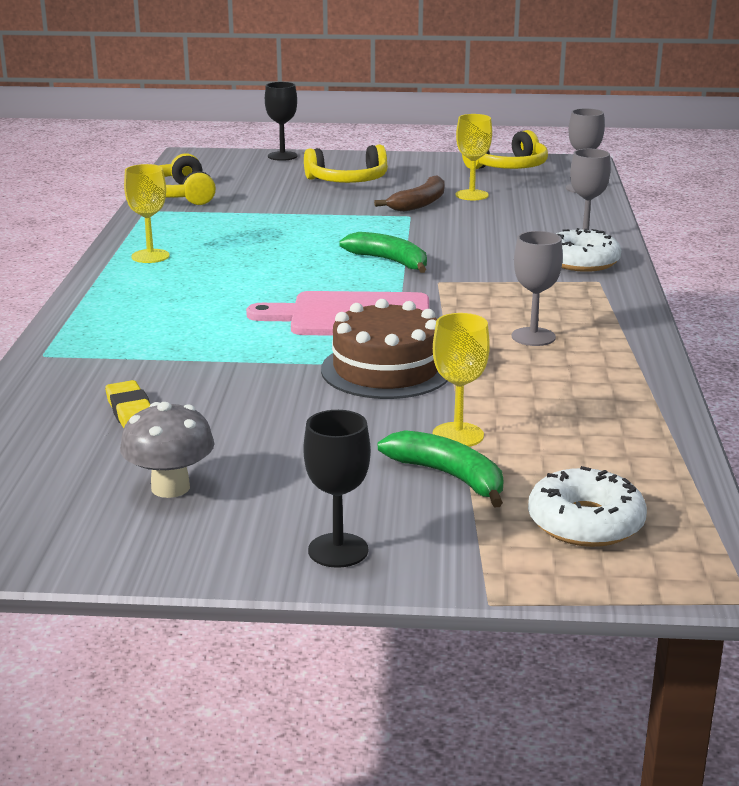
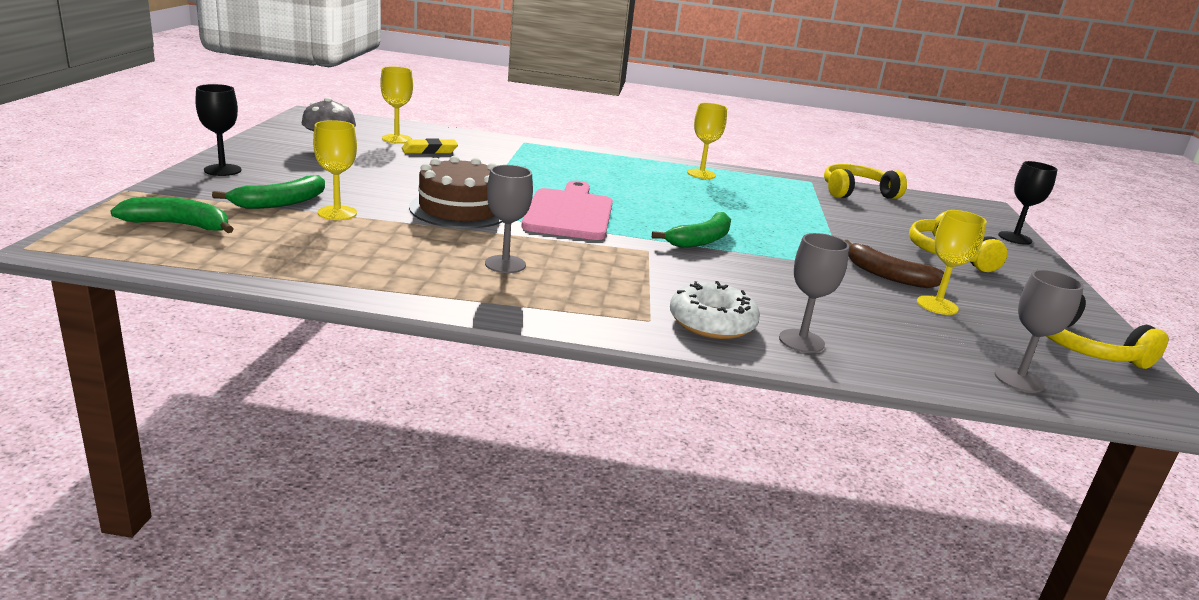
camera: 90 degrees right, 0 degrees up
(72, 445) = (396, 139): none -> yellow goblet
(585, 522) = (179, 225): white donut -> green banana

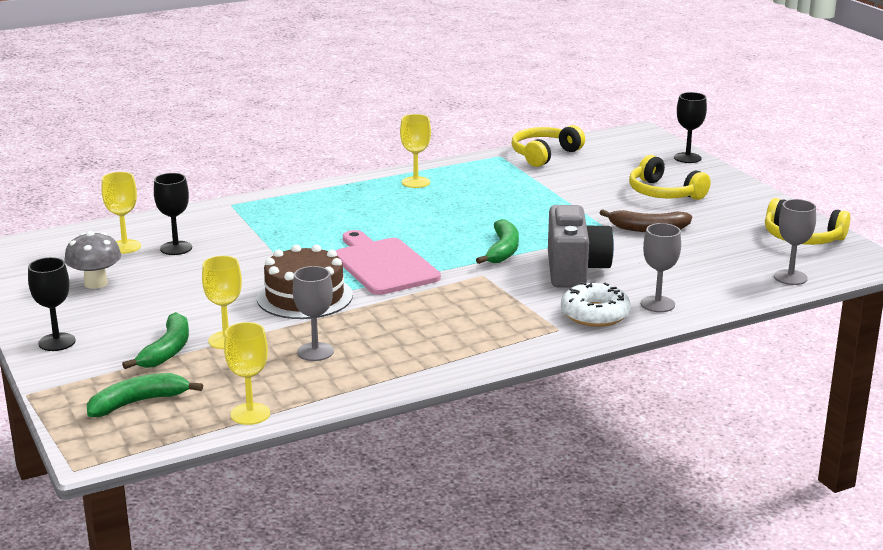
camera: 30 degrees left, 0 degrees up
(429, 151) = (176, 248): yellow eraser -> black goblet
(505, 264) = (413, 329): grey goblet -> grey goblet (315, 352)
(750, 279) = (575, 270): none -> grey camera
(937, 305) = (699, 241): yellow goblet -> yellow goblet (250, 414)

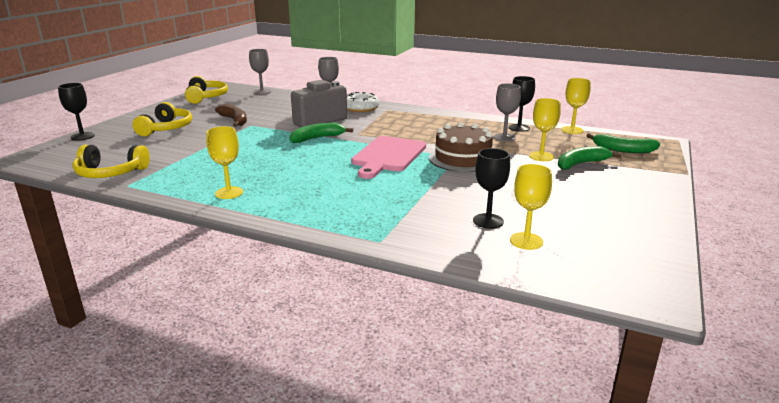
camera: 130 degrees left, 0 degrees up
(57, 342) = (648, 192): black goblet -> black goblet (519, 128)
(96, 283) = (584, 219): grey mushroom -> none

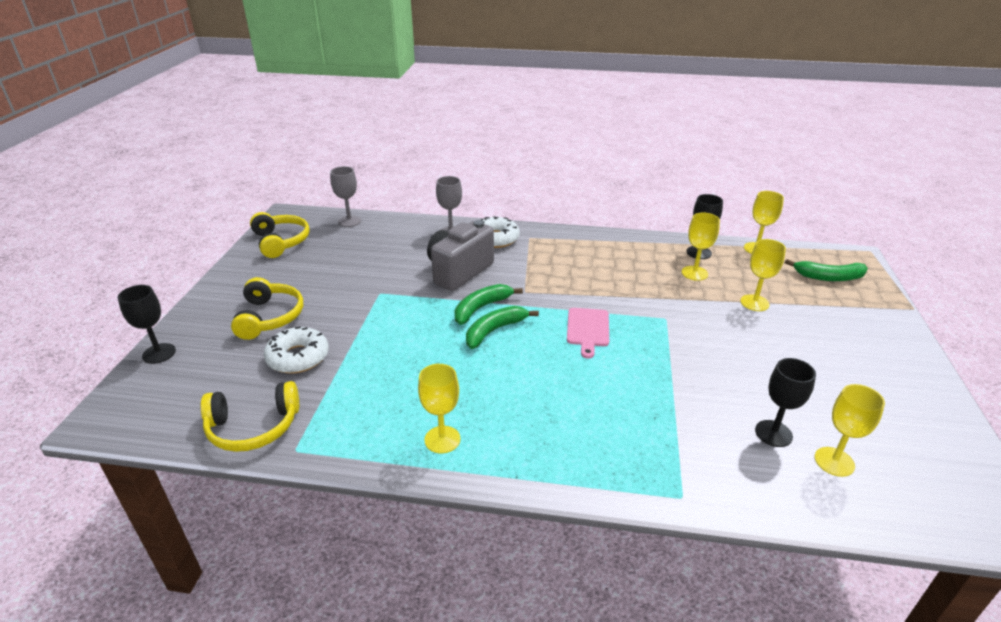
camera: 15 degrees left, 10 degrees up
(168, 147) = (298, 357): none -> white donut
(234, 120) = (352, 286): brown banana -> none
(388, 156) = (588, 329): pink cutting board -> pink cutting board, size x0.61
(462, 158) = (674, 321): brown cake -> none
(504, 137) = (694, 273): grey goblet -> yellow goblet
(581, 164) = (802, 309): green banana -> green banana (494, 331)

